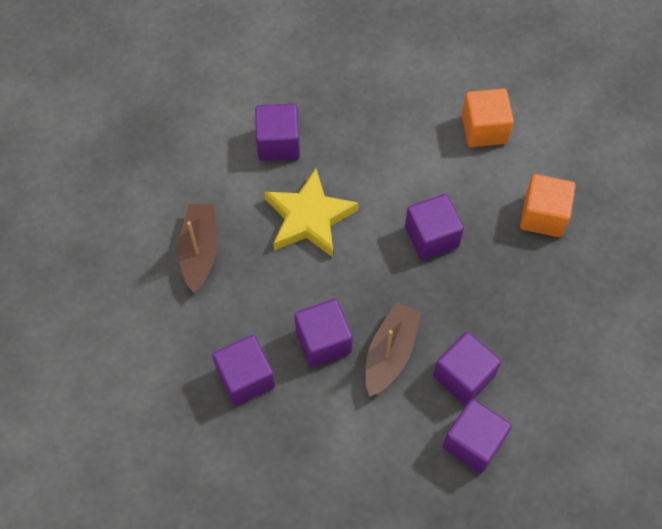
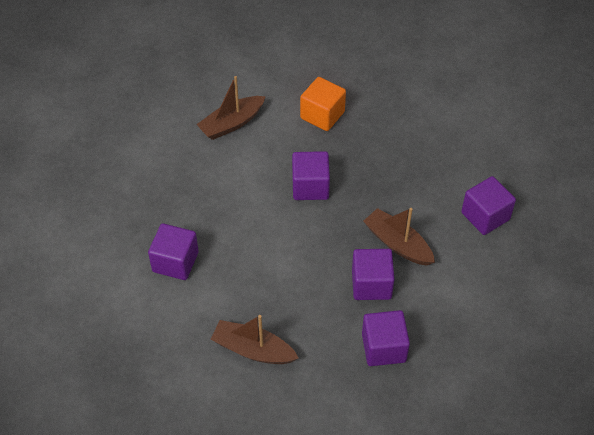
camera: 70 degrees left, 10 degrees down
(309, 218) = (257, 261): yellow star -> none
(463, 376) = (432, 205): purple cube -> none
(484, 129) = (231, 123): orange cube -> brown boat

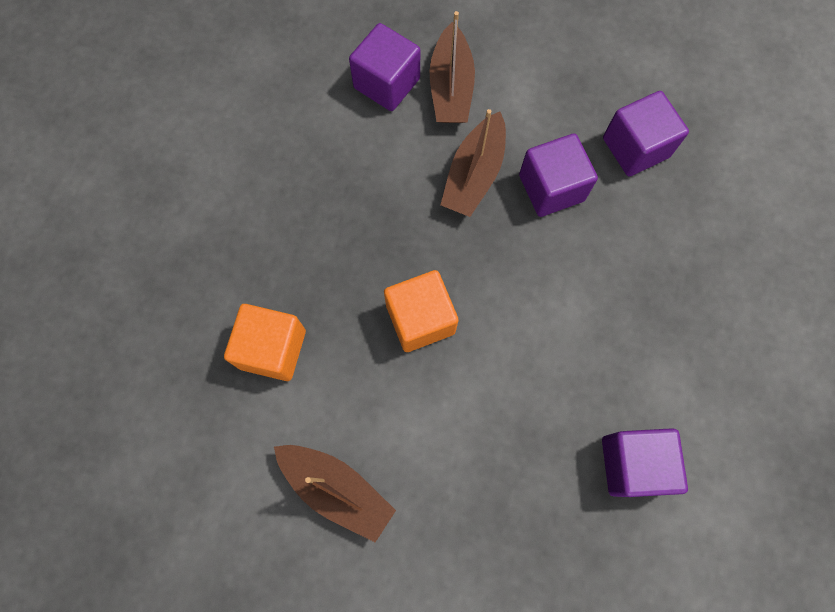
camera: 110 degrees left, 20 degrees up
(253, 350) = (715, 300): brown boat -> brown boat (451, 87)
(310, 186) = (420, 319): purple cube -> orange cube

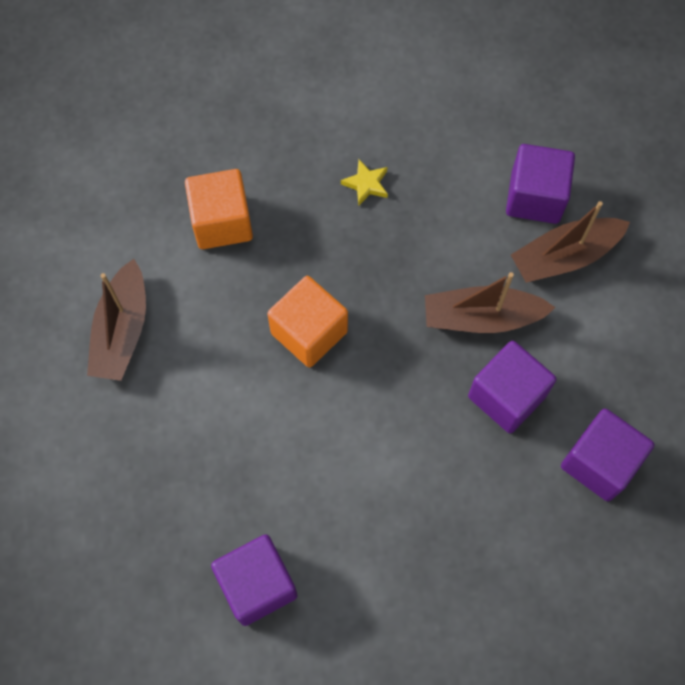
camera: 65 degrees right, 5 degrees down
(302, 208) = (366, 184): none -> yellow star

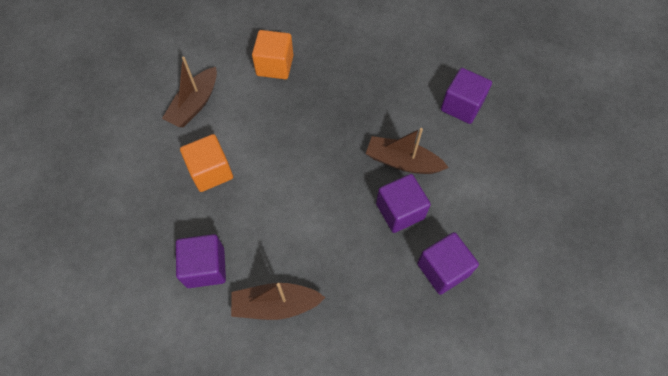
camera: 20 degrees right, 5 degrees down
(309, 332) = (297, 138): orange cube -> orange cube (211, 172)
(366, 184) = (364, 70): yellow star -> none
(564, 257) = (467, 144): brown boat -> brown boat (275, 305)

